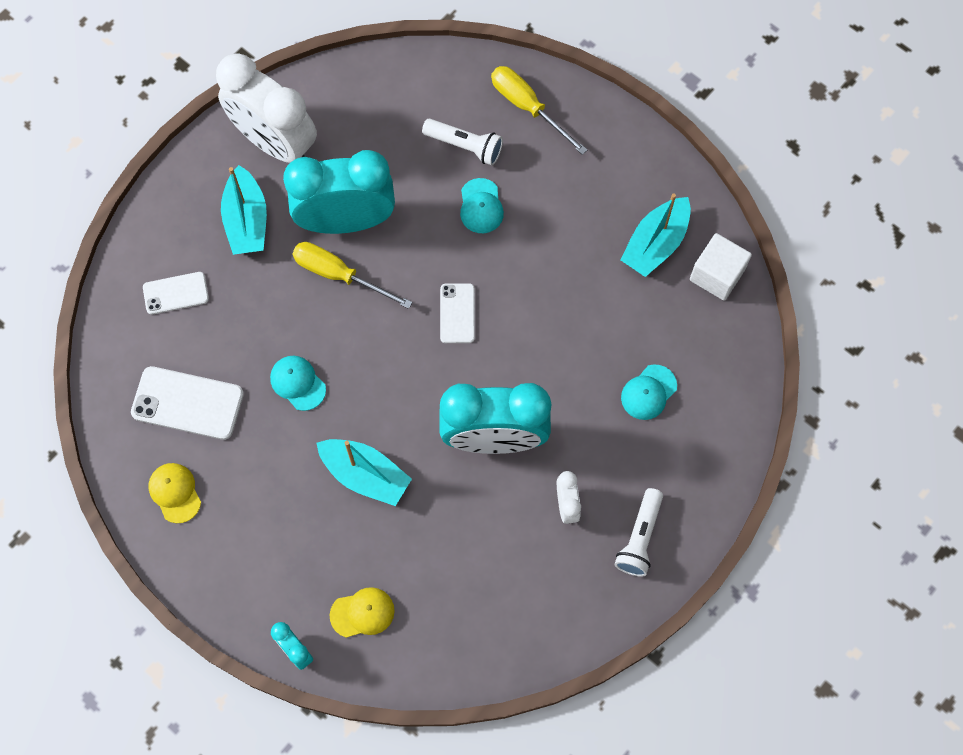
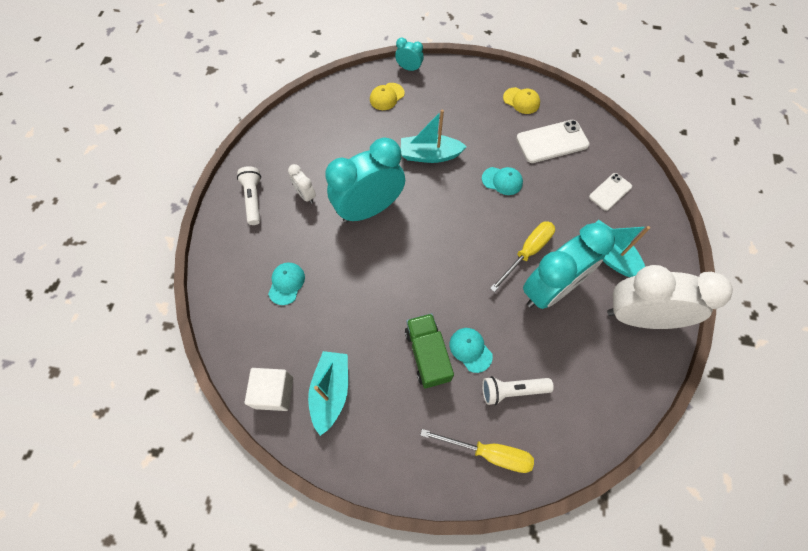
camera: 150 degrees right, 5 degrees down
(339, 275) = (527, 252): yellow screwdriver -> yellow screwdriver turned 45 degrees counterclockwise
(457, 313) = (438, 268): white phone -> none
(530, 226) = (427, 354): none -> green truck

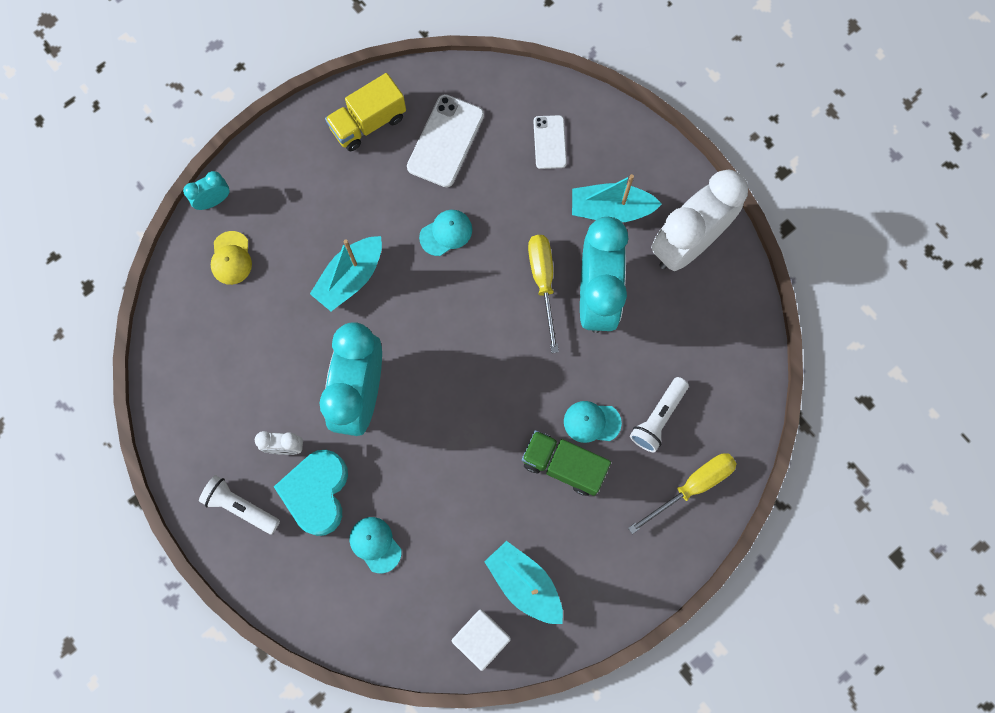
camera: 50 degrees left, 10 degrees up
(292, 230) = (317, 493): none -> turquoise heart
(521, 101) = (368, 123): yellow cap -> yellow truck

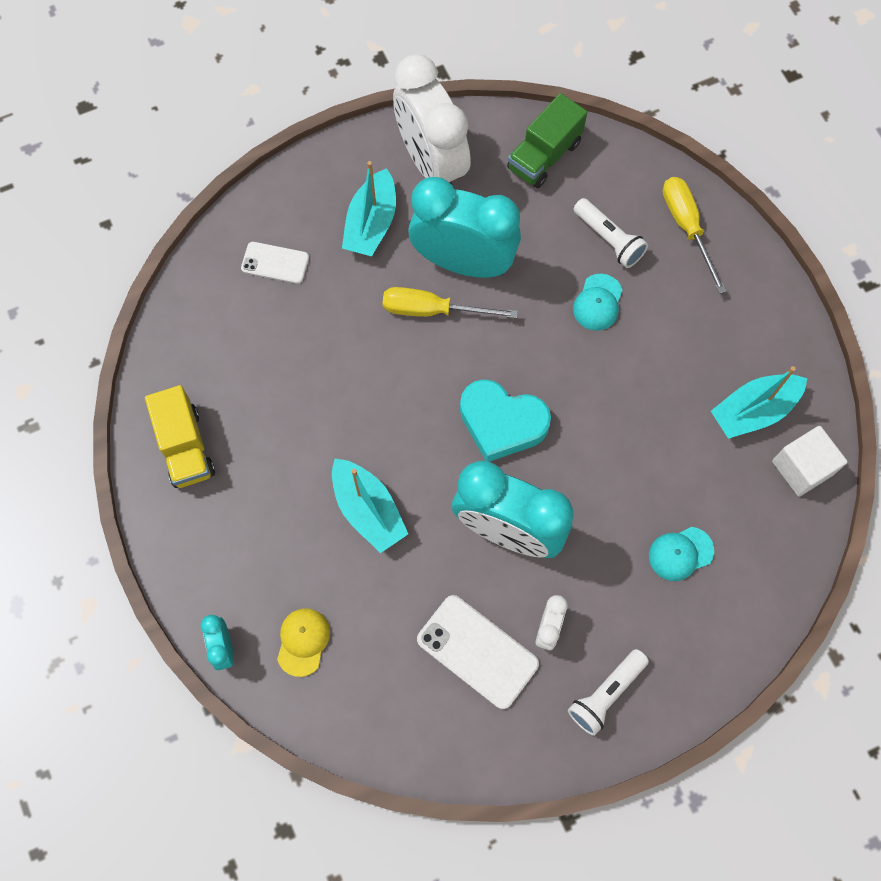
camera: 75 degrees left, 5 degrees down
(231, 258) = (303, 641): yellow cap -> yellow cap turned 90 degrees counterclockwise
(317, 493) = (609, 604): turquoise heart -> turquoise heart (501, 423)
(445, 141) = (237, 369): white phone -> white phone (477, 651)
(446, 233) = (346, 395): turquoise cap -> none
(563, 465) = (637, 341): green truck -> green truck (544, 156)

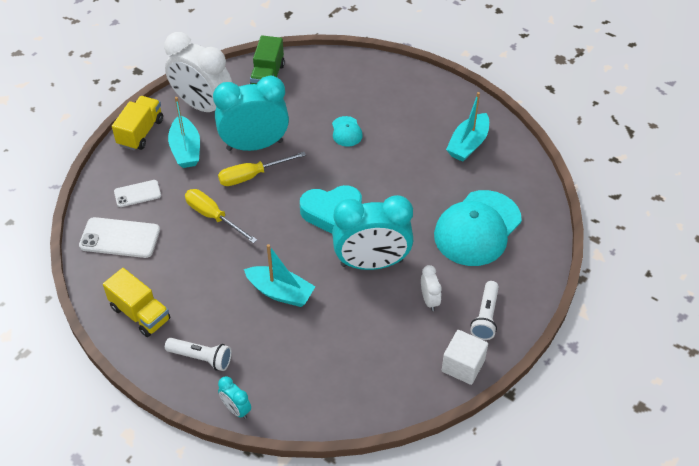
camera: 30 degrees left, 20 degrees down
(303, 641) = (286, 380): yellow cap -> none
(329, 166) = (140, 132): none -> yellow truck
(477, 651) = (396, 332): white phone -> white phone (120, 238)
(608, 239) = (332, 100): white flashlight -> white flashlight (201, 358)
(680, 553) = (477, 228): turquoise cap -> turquoise cap, size x2.27
(687, 227) = (371, 77): yellow screwdriver -> yellow screwdriver (213, 217)
(802, 468) = (513, 158): white cube -> white cube (463, 365)

